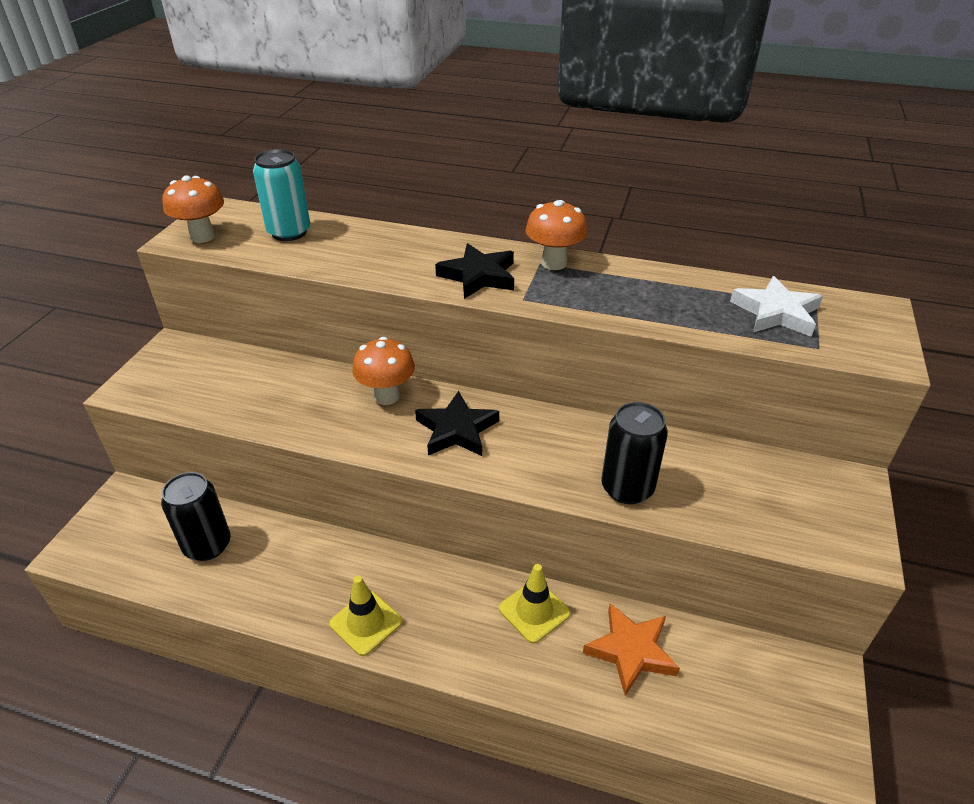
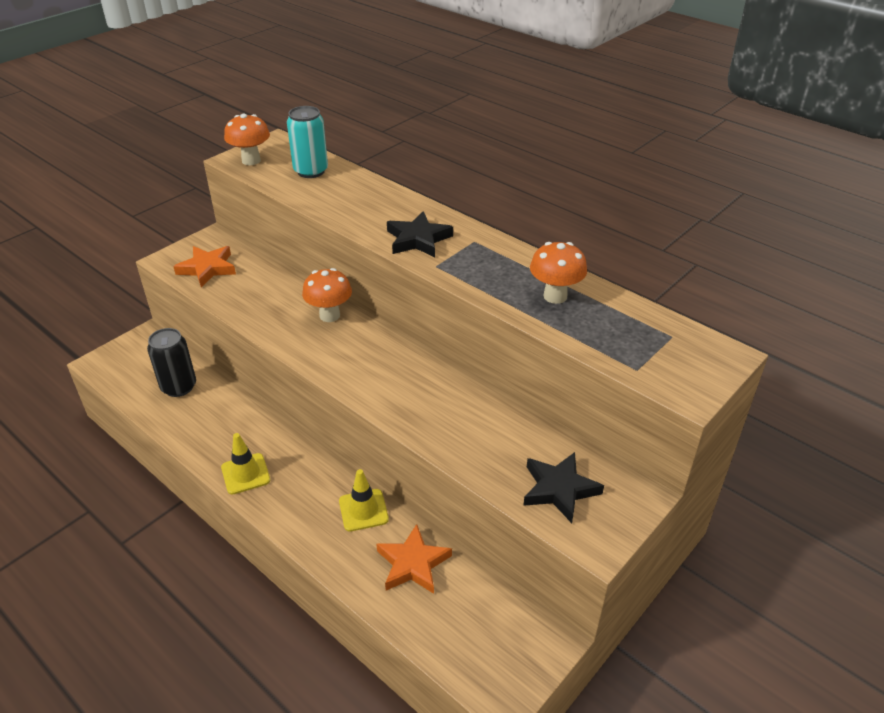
camera: 25 degrees right, 0 degrees up
(191, 385) = (207, 268): none -> orange star
(457, 430) = (360, 355): black star -> black star (559, 489)
(554, 263) = (484, 244): orange mushroom -> orange mushroom (555, 296)
(627, 488) = (451, 436): black can -> none
(776, 312) = (629, 332): white star -> none

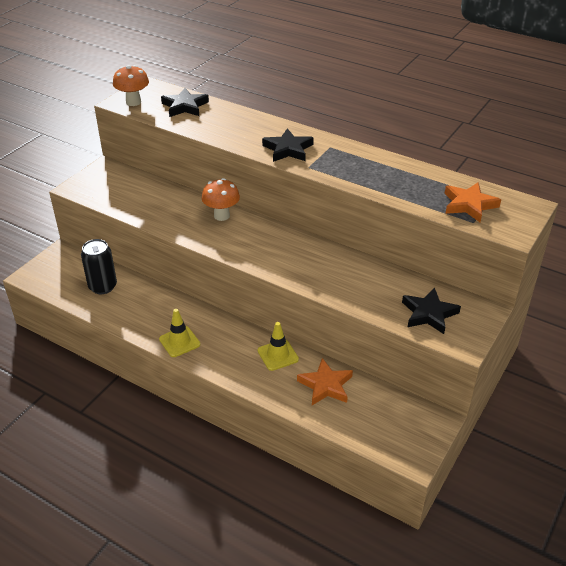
camera: 10 degrees left, 0 degrees up
(207, 268) = (111, 191): orange star -> orange star (469, 205)
(311, 171) = (185, 106): turquoise can -> black star
(555, 296) = (402, 179): orange mushroom -> none

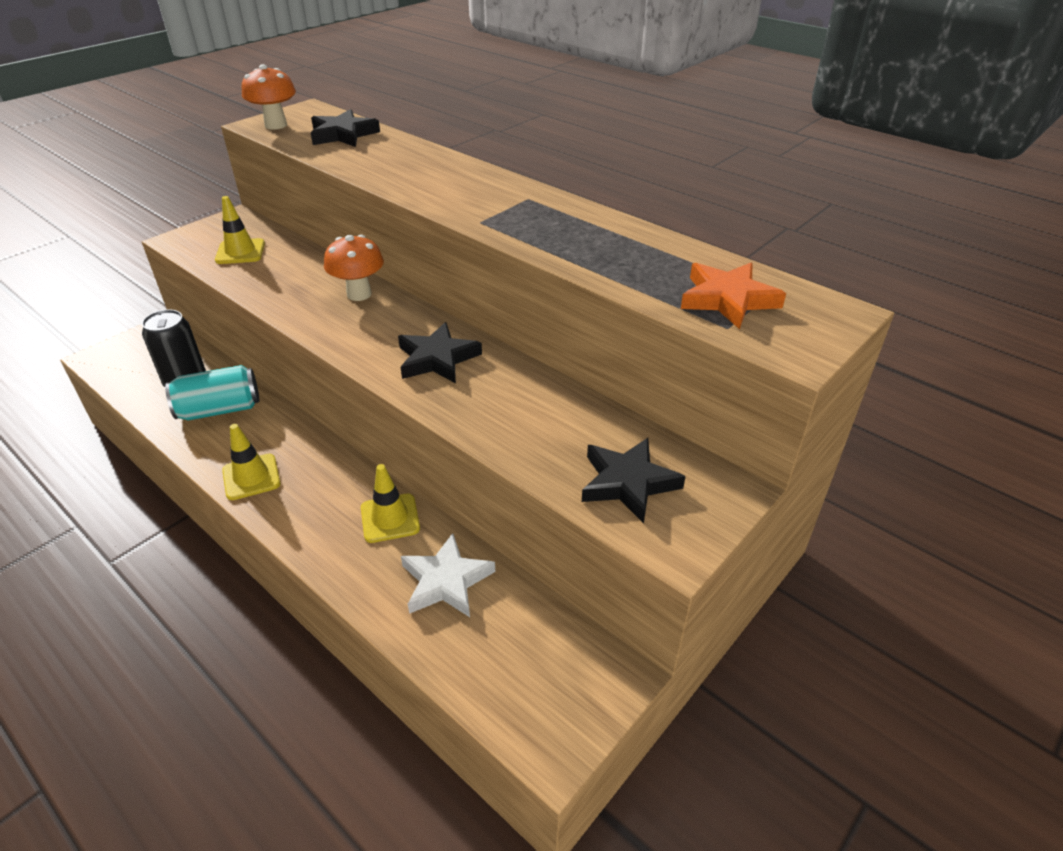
camera: 10 degrees right, 0 degrees up
(125, 193) = (240, 252): none -> yellow traffic cone
(136, 302) = (219, 409): none -> turquoise can
(288, 149) = (461, 196): black star -> black star (437, 359)
(326, 385) = (446, 581): orange star -> white star

